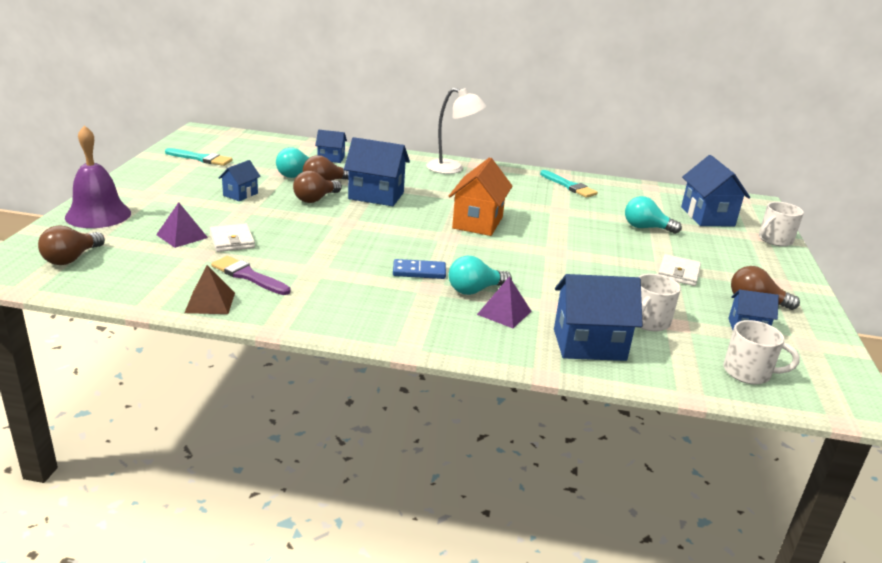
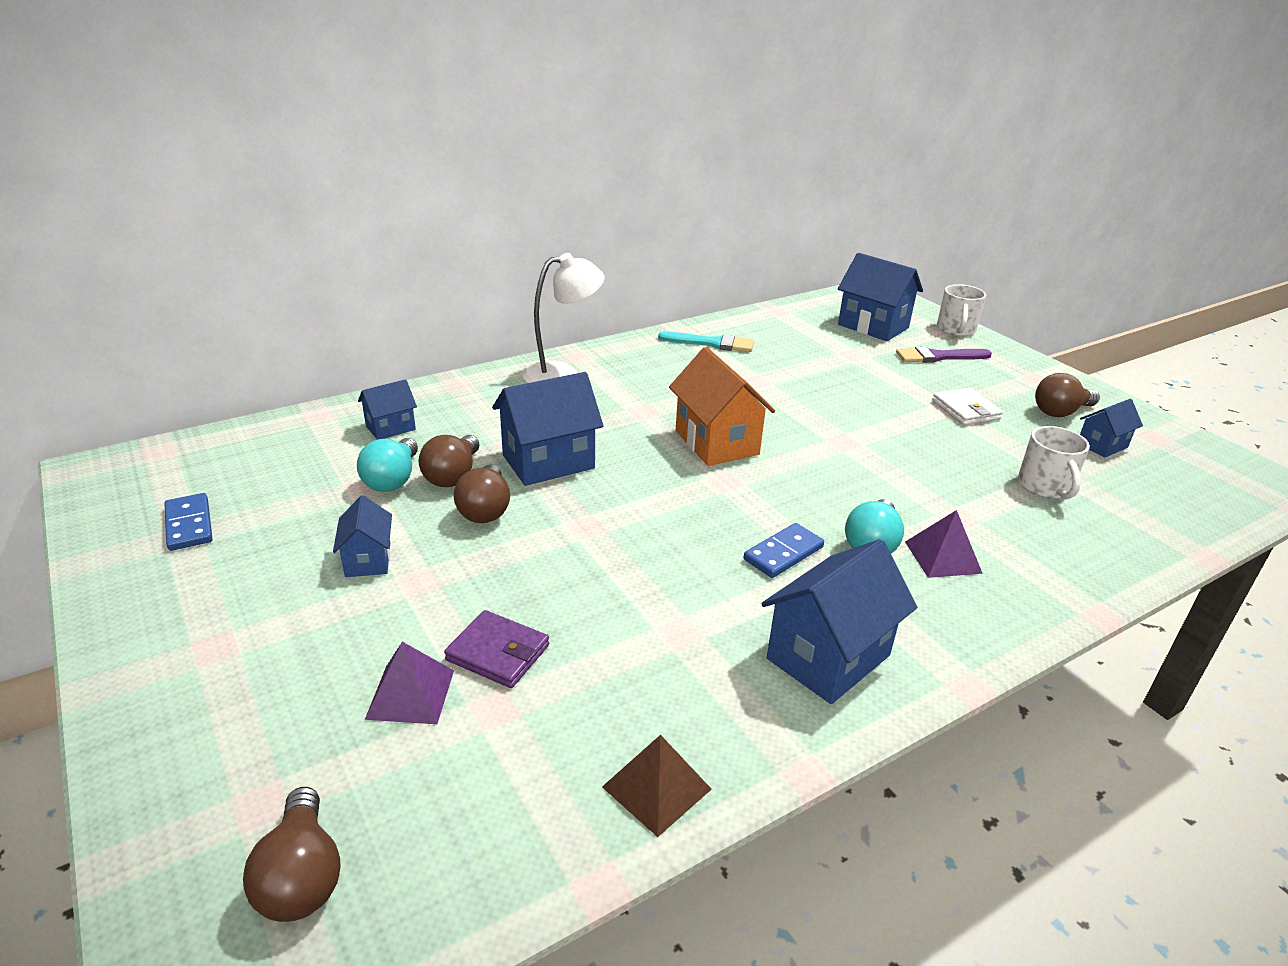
camera: 40 degrees left, 5 degrees up
(98, 215) = (191, 747): purple bell -> none
(201, 158) = (189, 525): turquoise brush -> blue domino
(232, 241) = (498, 653): white wallet -> purple wallet
(248, 276) = (623, 701): purple brush -> purple brush (938, 357)
(589, 344) = (1060, 548): blue house -> blue house (828, 657)
(646, 228) = (856, 366): turquoise light bulb -> none
(748, 372) = (1183, 498): white mug -> none

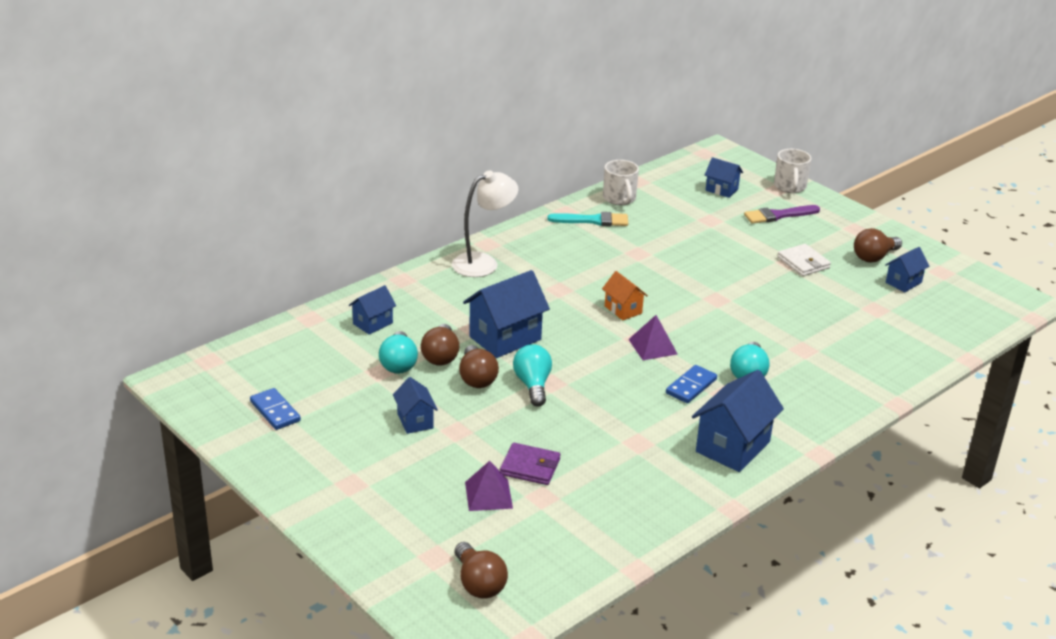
camera: 10 degrees left, 0 degrees up
(558, 527) = (533, 385): none -> turquoise light bulb
(656, 788) = (651, 524): brown pyramid -> none
(716, 442) = (623, 310): orange house -> orange house, size x0.56
(873, 326) = (721, 190): blue house -> blue house, size x0.56
(943, 557) = (796, 377): purple pyramid -> purple pyramid (653, 346)
(1045, 487) = (863, 320): white mug -> white mug (619, 198)

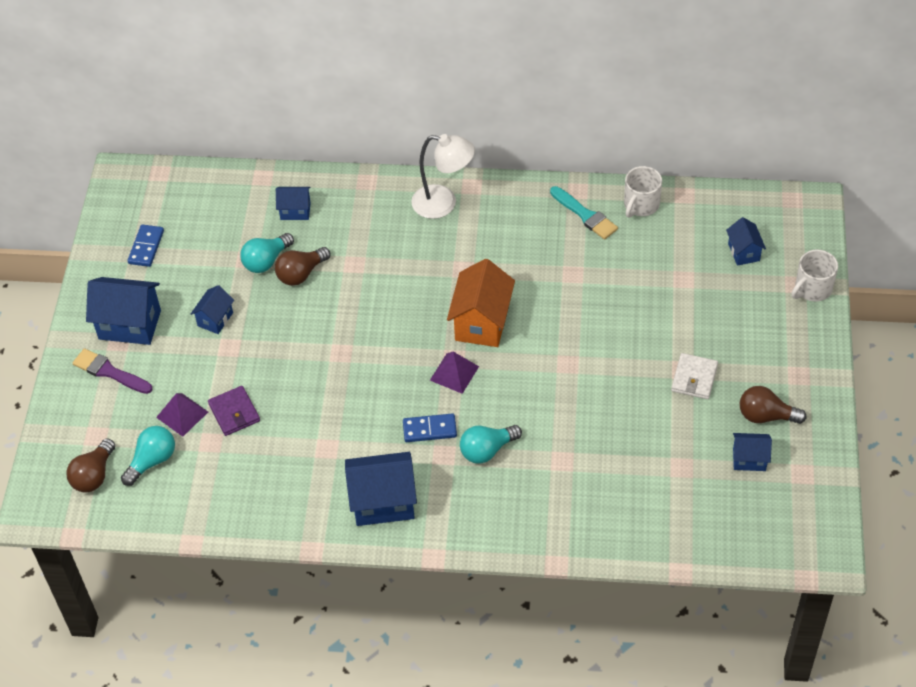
camera: 50 degrees right, 20 degrees up
(477, 378) = (298, 311): brown light bulb -> none
(505, 338) = (363, 289): blue house -> blue house (130, 325)
(533, 385) = (326, 345): turquoise light bulb -> turquoise light bulb (152, 461)
(623, 310) = (481, 322): orange house -> orange house, size x1.80
(778, 215) = (751, 314): purple brush -> purple brush (109, 372)

